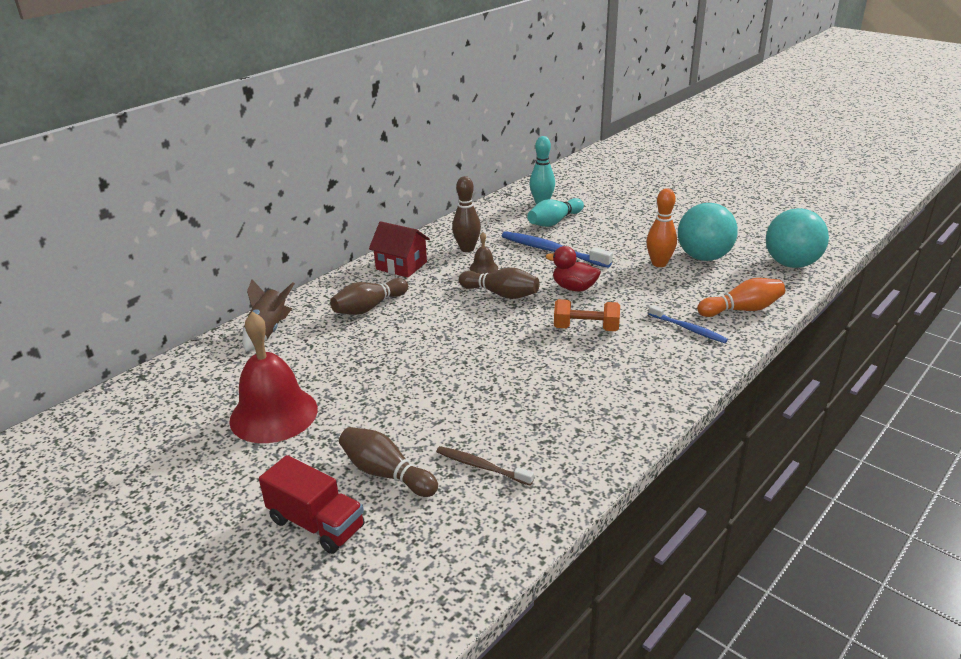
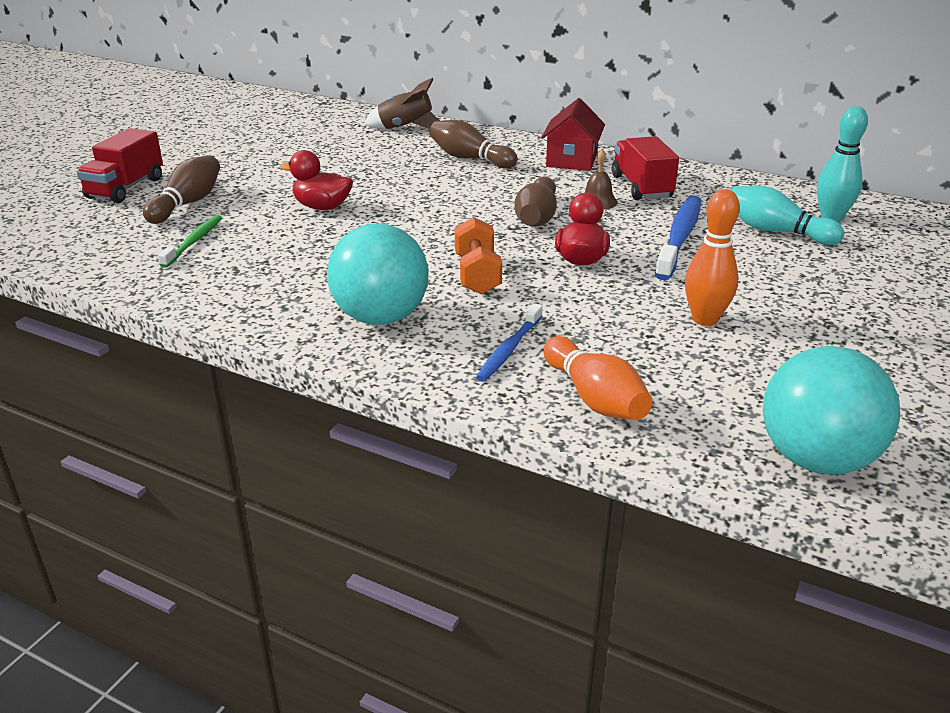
camera: 75 degrees right, 0 degrees up
(273, 414) = (274, 151): red bell -> none
(436, 389) = (322, 207): none -> red duck
(467, 249) = (641, 187): brown bowling pin -> red truck
(482, 467) = (194, 242): brown toothbrush -> green toothbrush
(703, 257) = (763, 360): turquoise ball -> turquoise ball (381, 318)

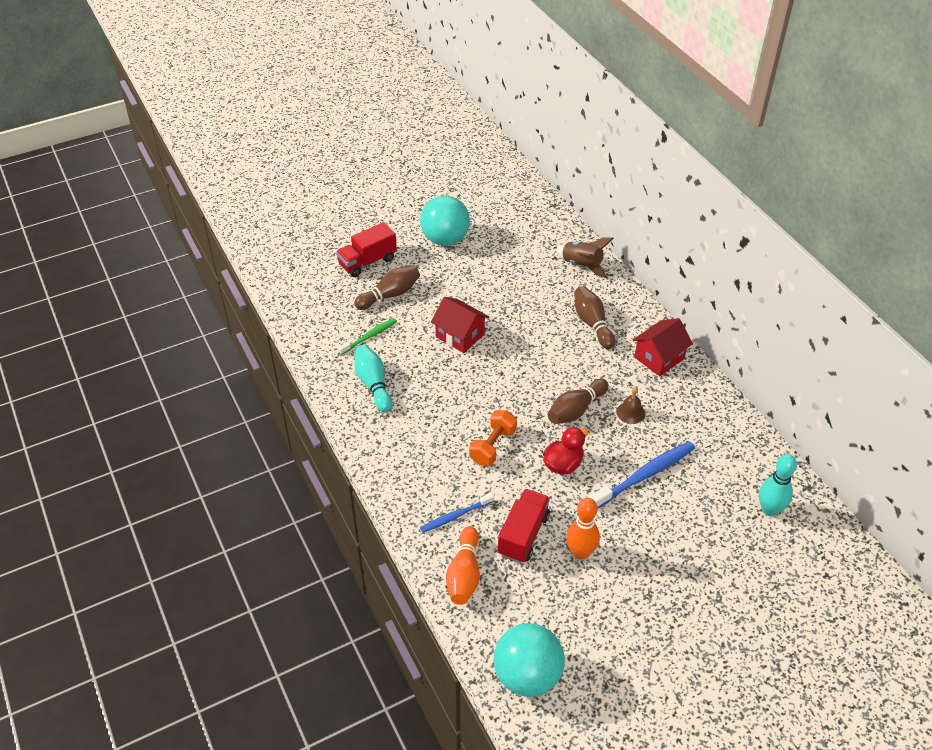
camera: 35 degrees right, 15 degrees up
(322, 207) = (460, 335): red duck -> red house
(381, 318) = (414, 455): turquoise ball -> turquoise ball (445, 239)
(641, 187) = (675, 412): red truck -> red truck (523, 535)
(775, 231) = (714, 502): turquoise bowling pin -> turquoise bowling pin (373, 384)

